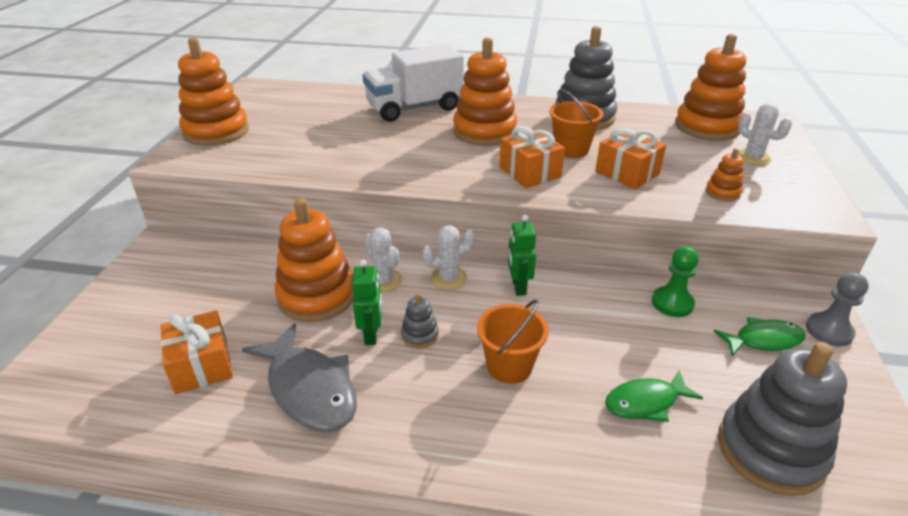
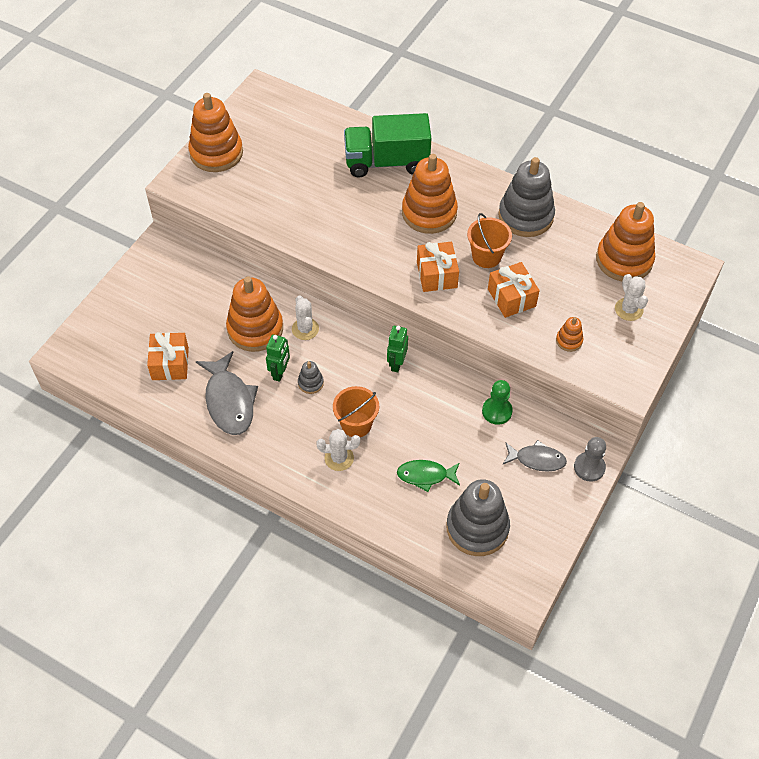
camera: 20 degrees right, 20 degrees up
(414, 108) = (386, 162): white truck -> green truck
(448, 278) = (351, 341): white cactus -> white cactus (339, 458)
(763, 340) = (537, 459): green fish -> grey fish

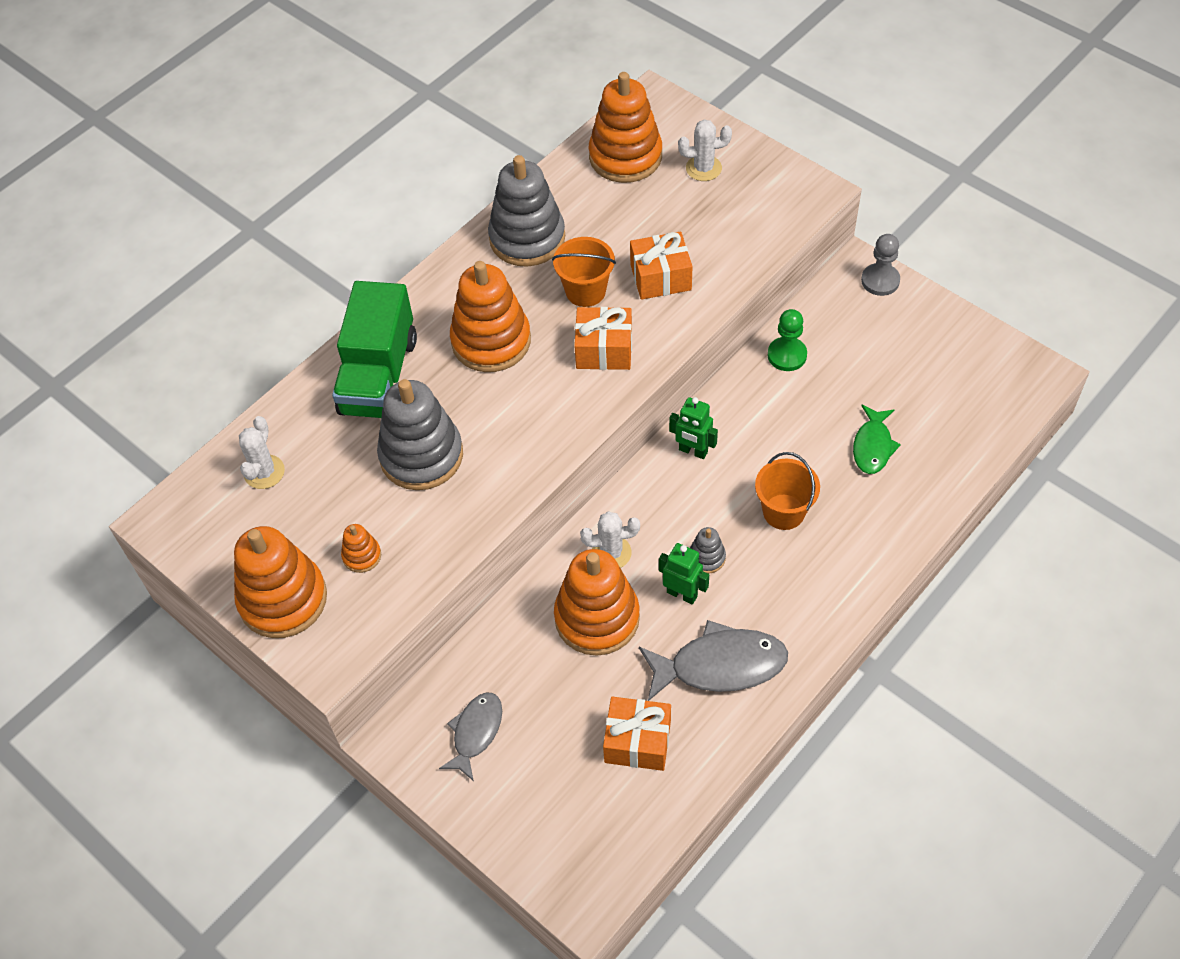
camera: 75 degrees left, 0 degrees up
(339, 458) = (834, 539): white cactus -> white cactus (264, 472)
(477, 528) = (953, 405): grey stacking toy -> grey stacking toy (421, 455)
(537, 459) = (863, 328): grey fish -> grey fish (476, 732)
(569, 340) = (740, 233): orange stacking toy -> orange stacking toy (362, 556)

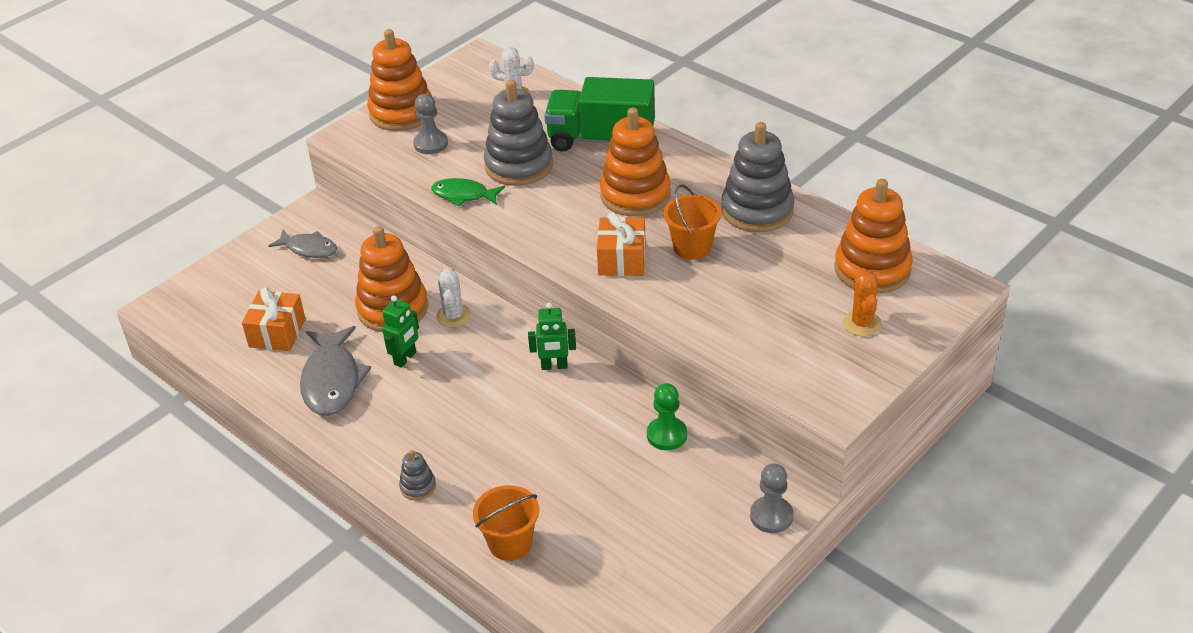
camera: 90 degrees right, 15 degrees down
(362, 556) = (431, 144): orange stacking toy -> grey pawn
(660, 277) = (709, 294): orange gift -> none
(693, 451) = (554, 366): green robot -> green robot turned 120 degrees counterclockwise
(703, 168) = (862, 323): white cactus -> orange cactus
(706, 557) = (439, 374): grey stacking toy -> grey stacking toy (418, 487)
(784, 512) = (479, 426): orange bucket -> orange bucket (510, 543)
(872, 446) = (548, 495): green fish -> green fish (464, 195)

